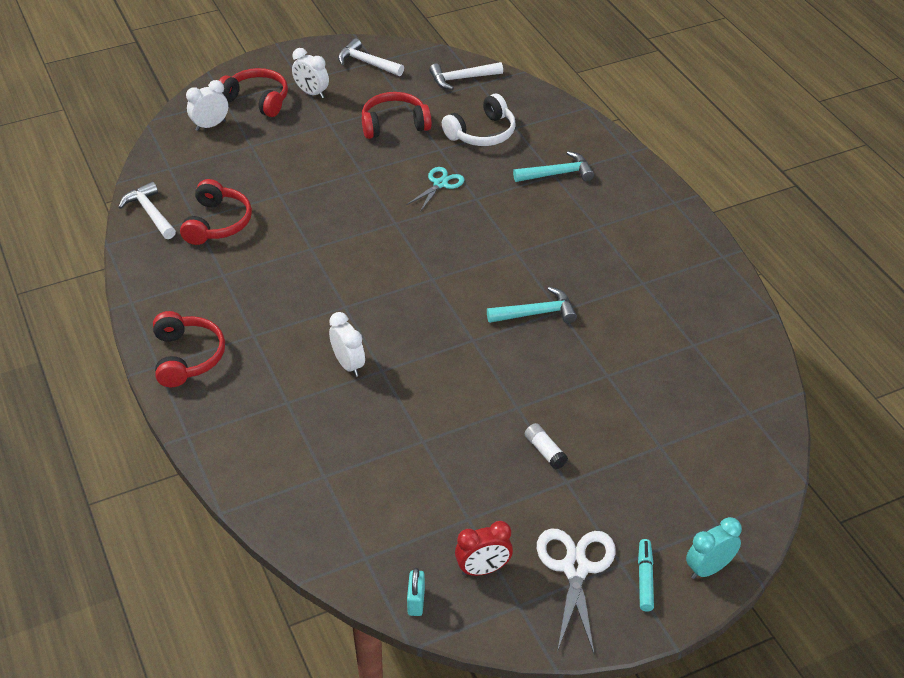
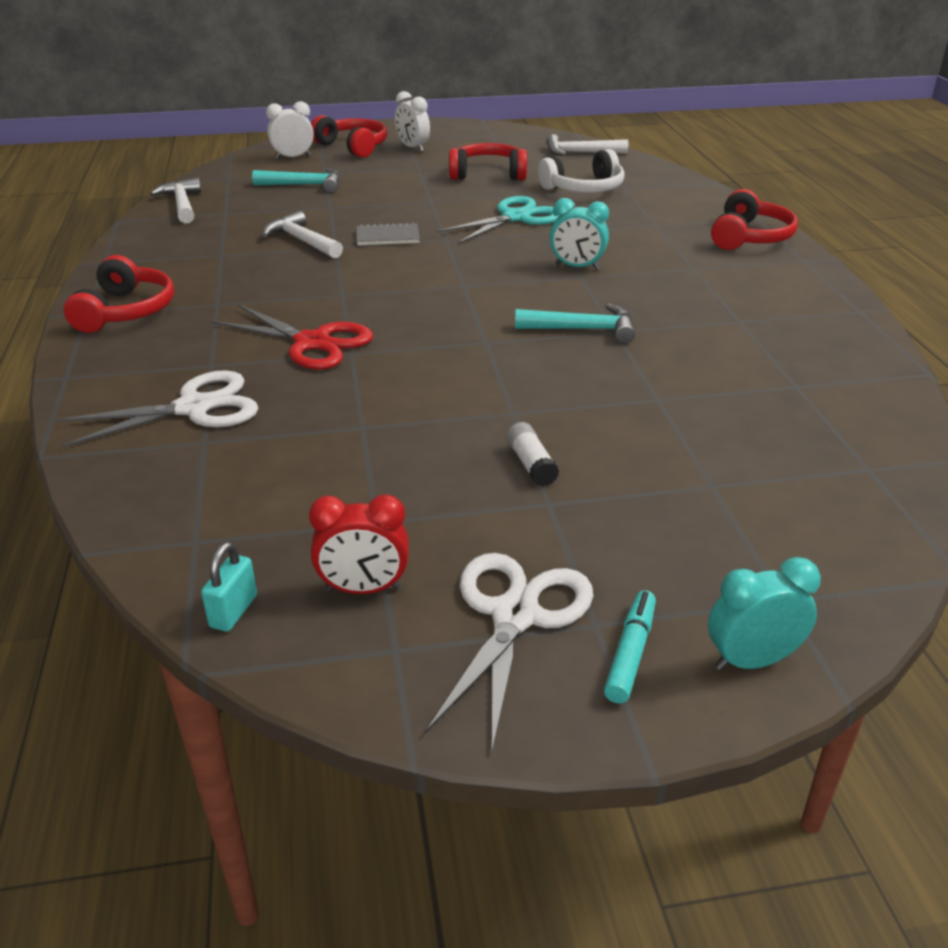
camera: 15 degrees right, 10 degrees down
(217, 223) = (246, 218): red headphones -> red headphones (749, 237)
(299, 447) = (194, 408): none -> white scissors
(347, 228) = (387, 237): none -> grey notebook
(348, 365) = (312, 343): white clock -> red scissors
(366, 63) = (483, 135): white hammer -> white hammer (302, 241)
(440, 184) = (516, 217): turquoise scissors -> turquoise scissors, size x1.58
(509, 241) = (577, 267): none -> turquoise clock
(558, 174) = (661, 224): turquoise hammer -> turquoise hammer (305, 185)

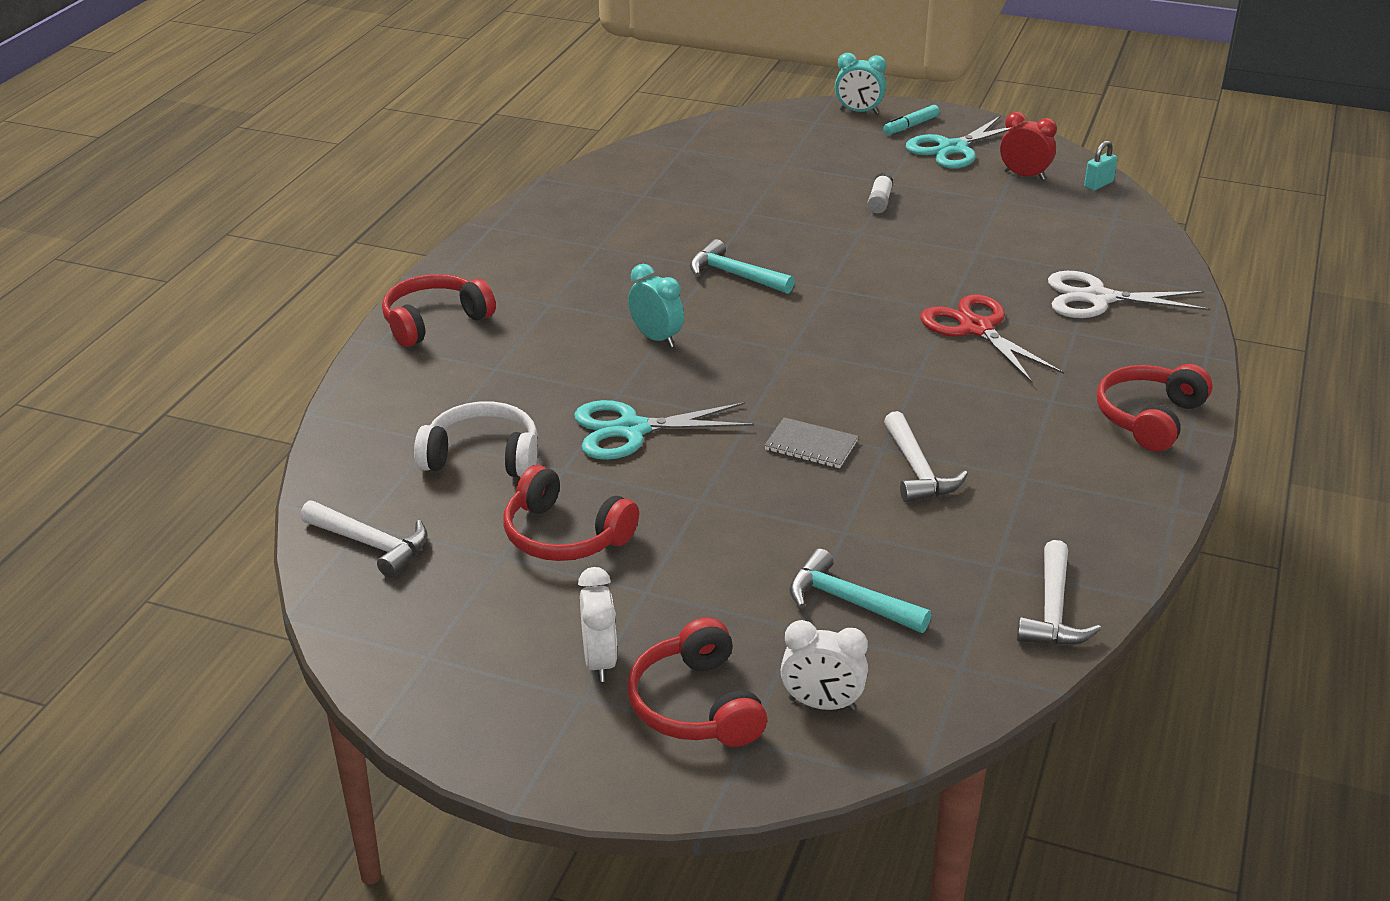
camera: 150 degrees left, 0 degrees up
(515, 616) = (953, 148): white scissors -> turquoise scissors

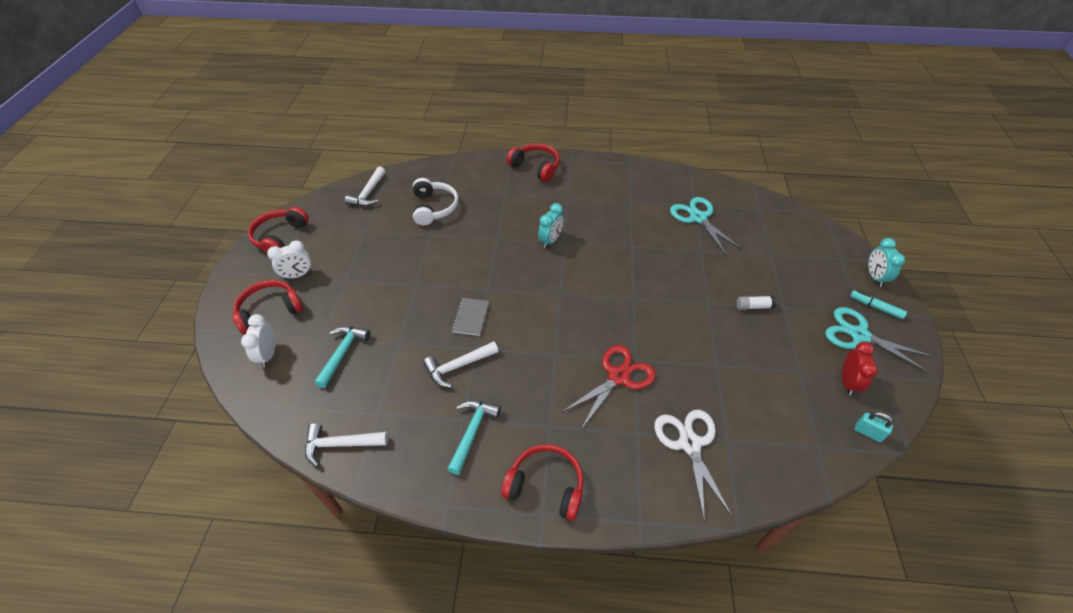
camera: 75 degrees right, 15 degrees up
(565, 535) = (381, 245): red headphones -> red headphones (280, 237)
(632, 430) = (467, 249): turquoise scissors -> turquoise scissors (698, 218)
(734, 275) = (627, 257): turquoise hammer -> turquoise hammer (472, 432)

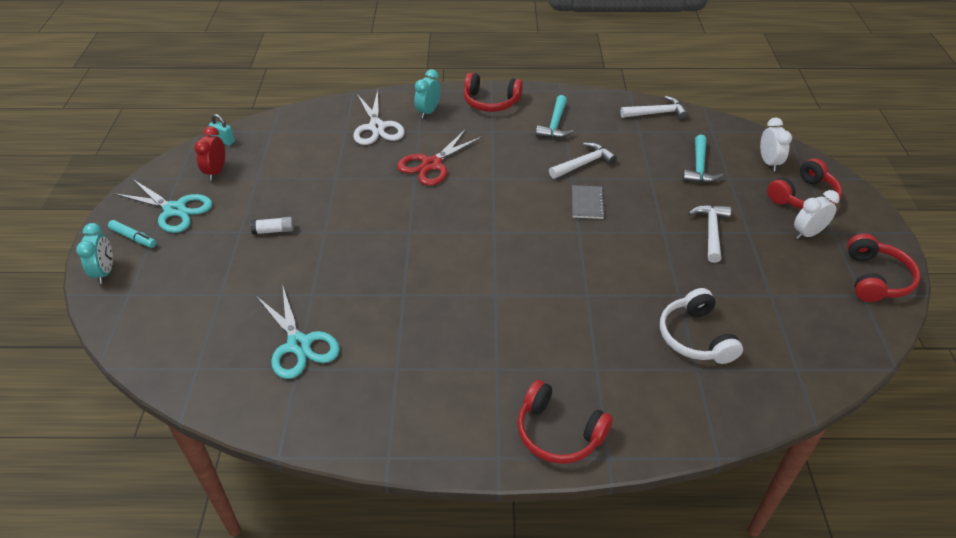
camera: 175 degrees right, 5 degrees down
(368, 193) = (810, 356): white hammer -> white hammer (711, 231)
(550, 240) = (513, 296): turquoise clock -> turquoise clock (428, 112)

